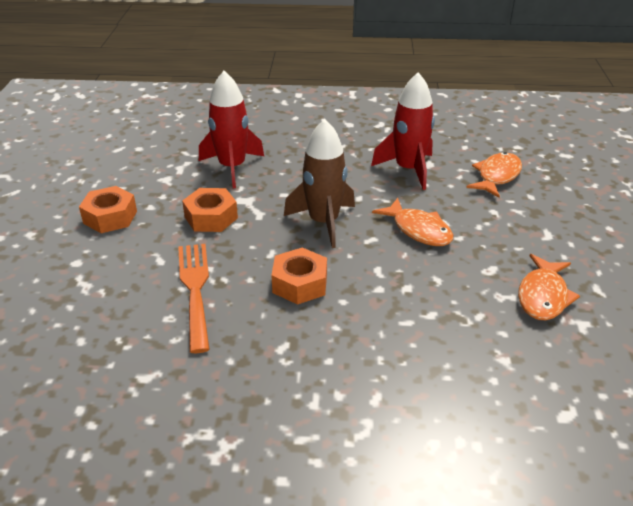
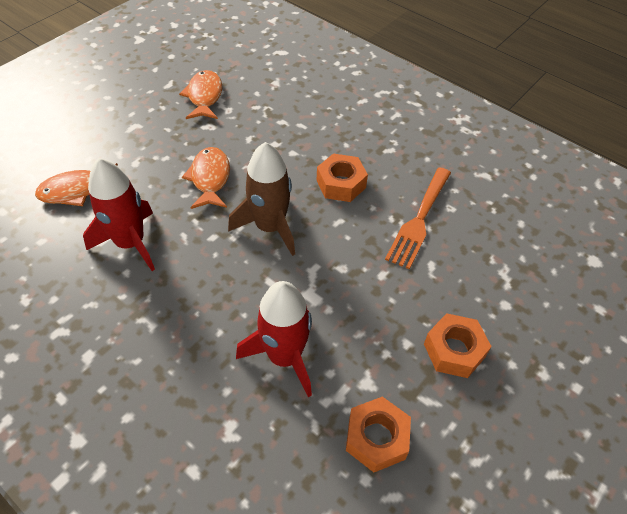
camera: 145 degrees left, 15 degrees up
(211, 217) = (358, 290): orange nut -> orange nut (376, 438)
(543, 296) = (204, 96): orange fish -> orange fish turned 60 degrees counterclockwise

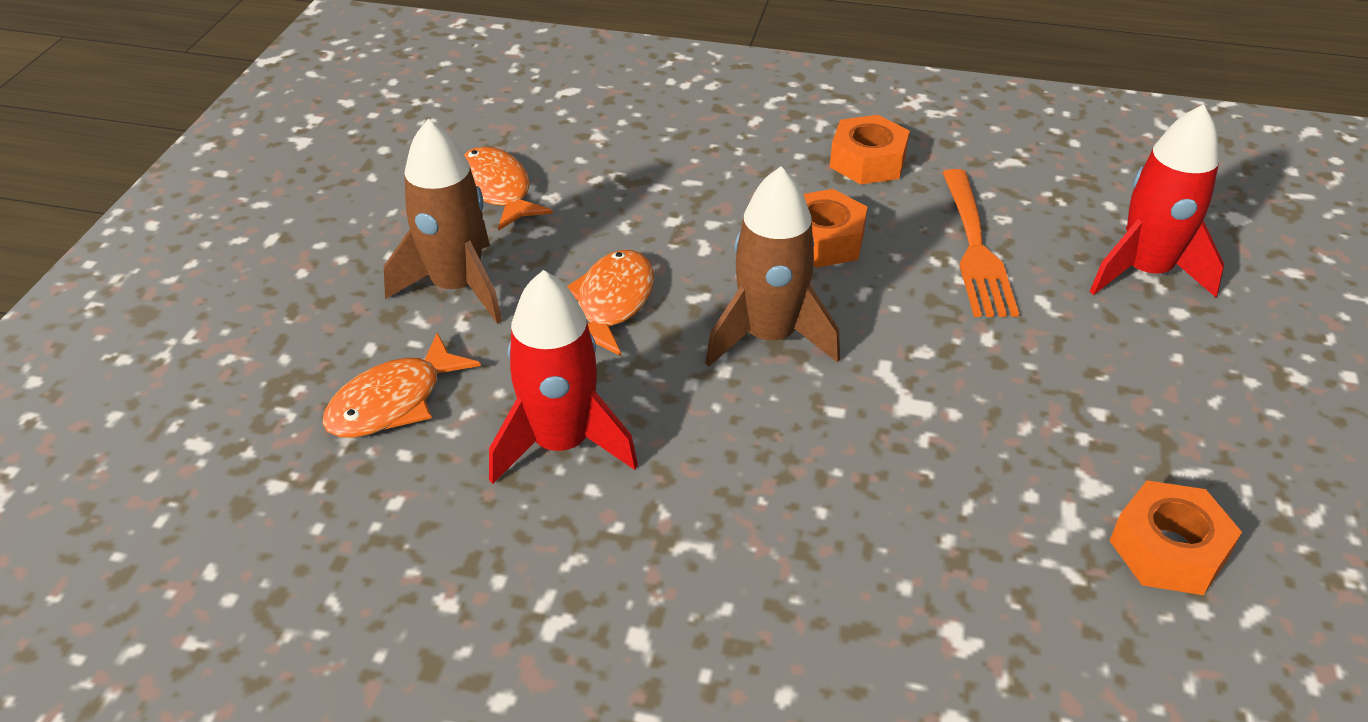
camera: 25 degrees left, 10 degrees down
(147, 142) = (457, 287): none -> brown rocket
(210, 178) = (612, 303): orange fish -> orange fish turned 45 degrees clockwise
(284, 356) = (948, 502): red rocket -> red rocket (1145, 272)
(454, 350) = (1167, 395): orange nut -> orange nut (867, 162)

